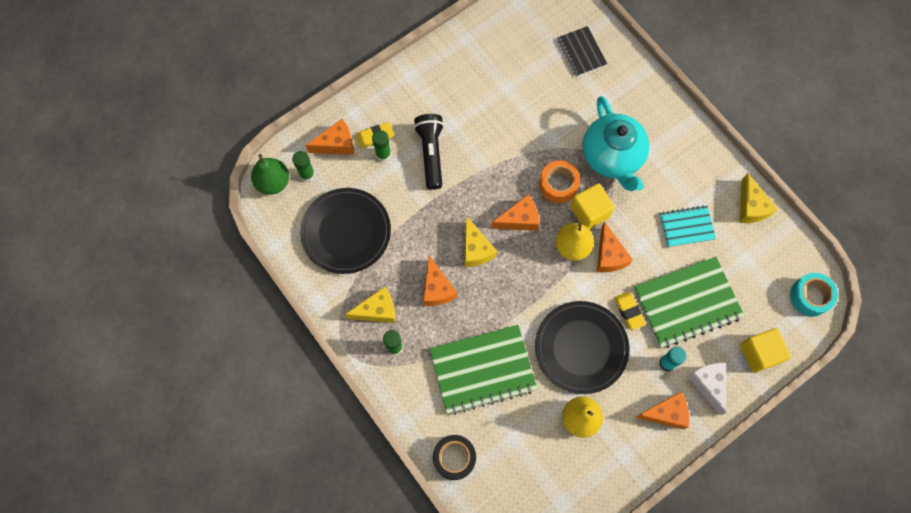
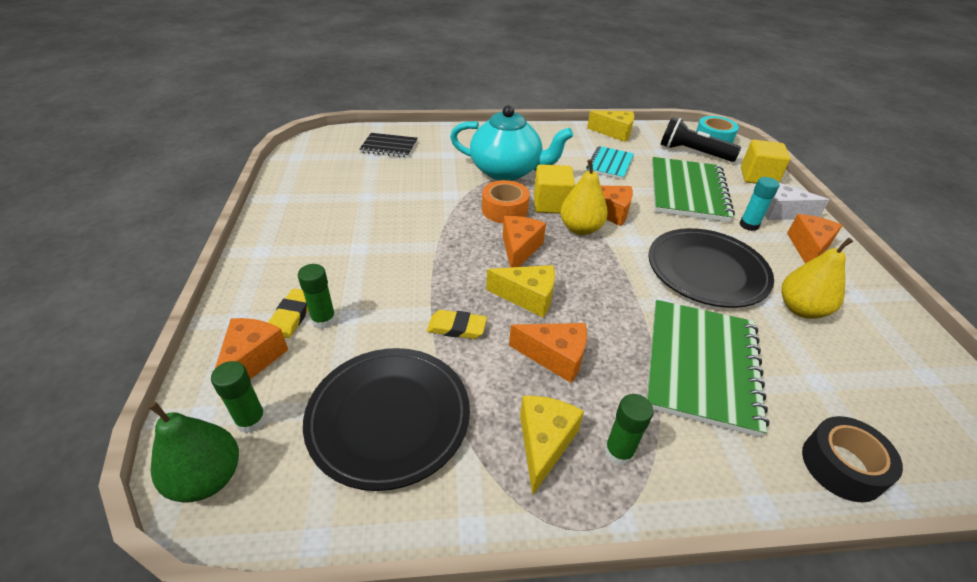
camera: 60 degrees left, 30 degrees down
(431, 154) = (373, 278): black flashlight -> black flashlight (693, 152)
(629, 311) = (678, 225): yellow eraser -> yellow eraser (456, 328)

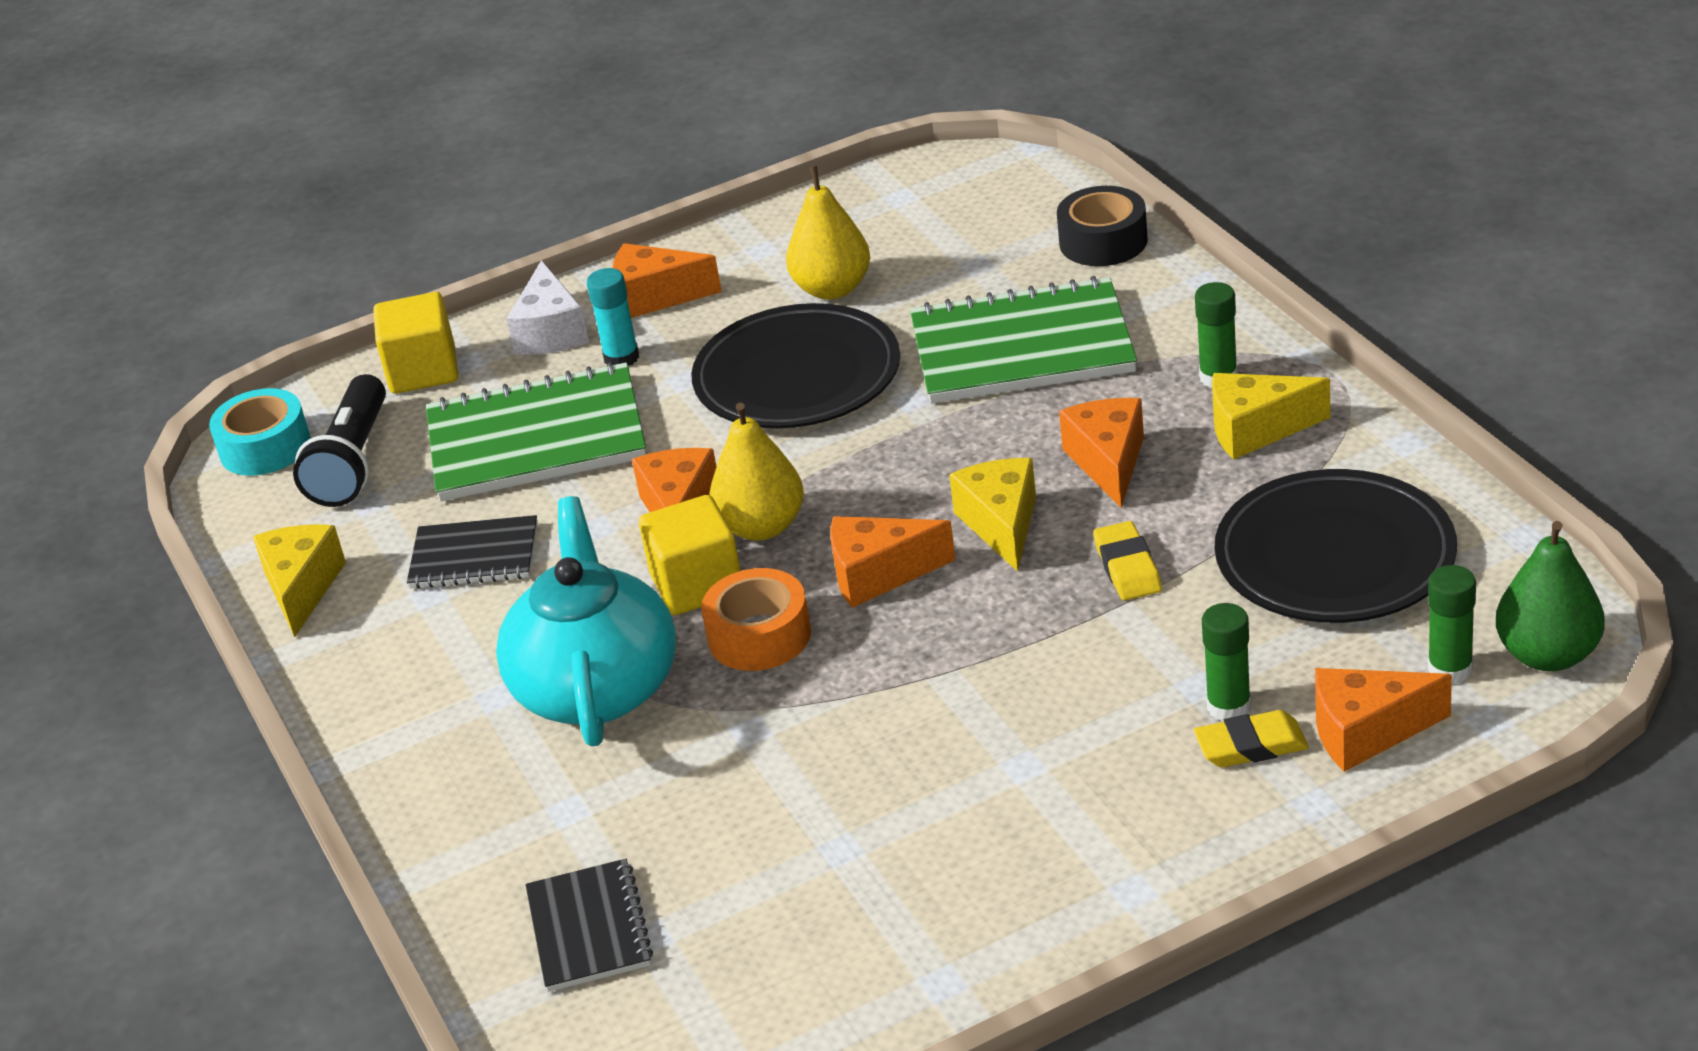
camera: 105 degrees left, 5 degrees down
(610, 164) = (474, 556): turquoise notebook -> black notebook

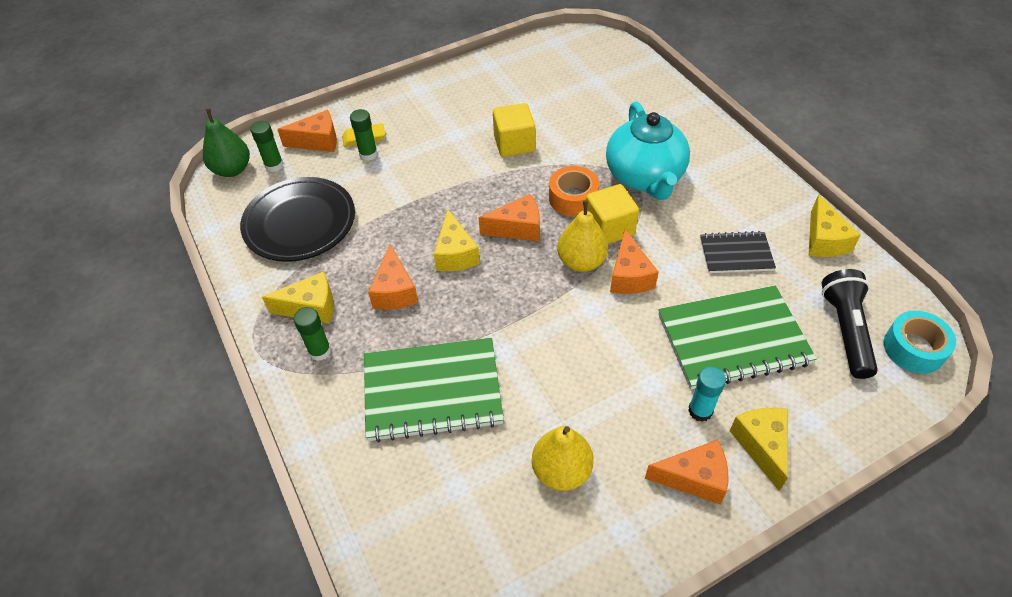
camera: 175 degrees right, 15 degrees up
(423, 371) = (840, 413): yellow cube -> yellow cube (514, 144)
(551, 332) = (761, 445): white cheese -> yellow cheese
(589, 929) = (619, 83): black notebook -> none
(797, 377) = (576, 378): black plate -> none
(1103, 241) = (362, 503): black tape -> none
(1127, 567) = (397, 224): yellow eraser -> none

